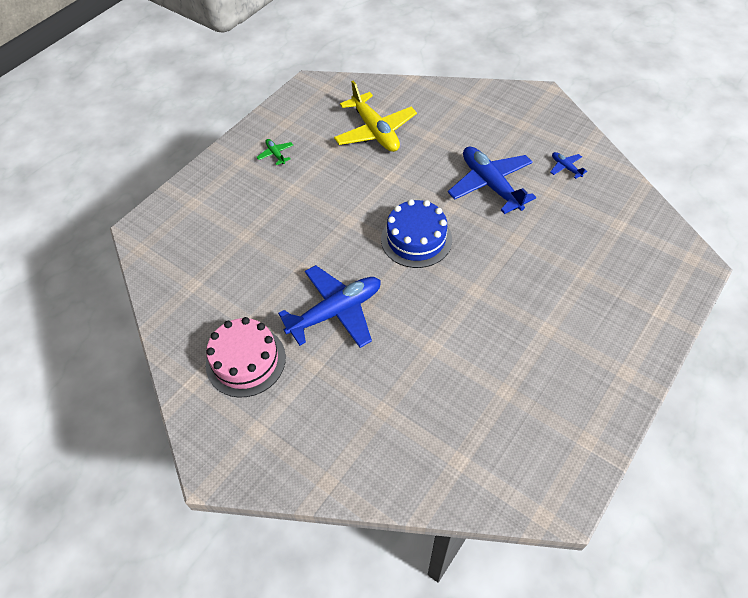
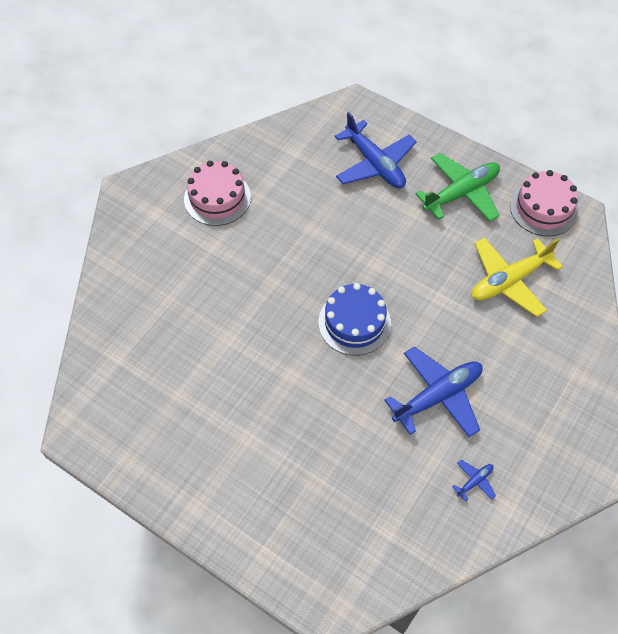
camera: 85 degrees right, 5 degrees up
(275, 154) = (461, 193): green plane -> green plane, size x2.32
(301, 104) = (543, 208): none -> pink cake
(336, 312) = (266, 259): blue plane -> blue plane (375, 164)

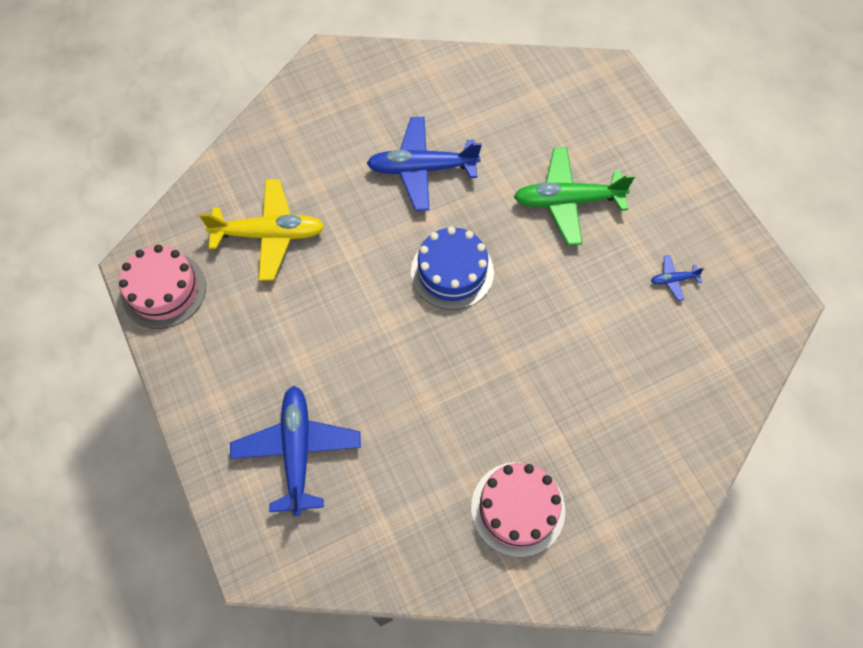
camera: 150 degrees left, 5 degrees up
(461, 193) = (232, 355): green plane -> green plane (567, 201)
(474, 481) = (441, 95): blue plane -> blue plane (673, 280)

